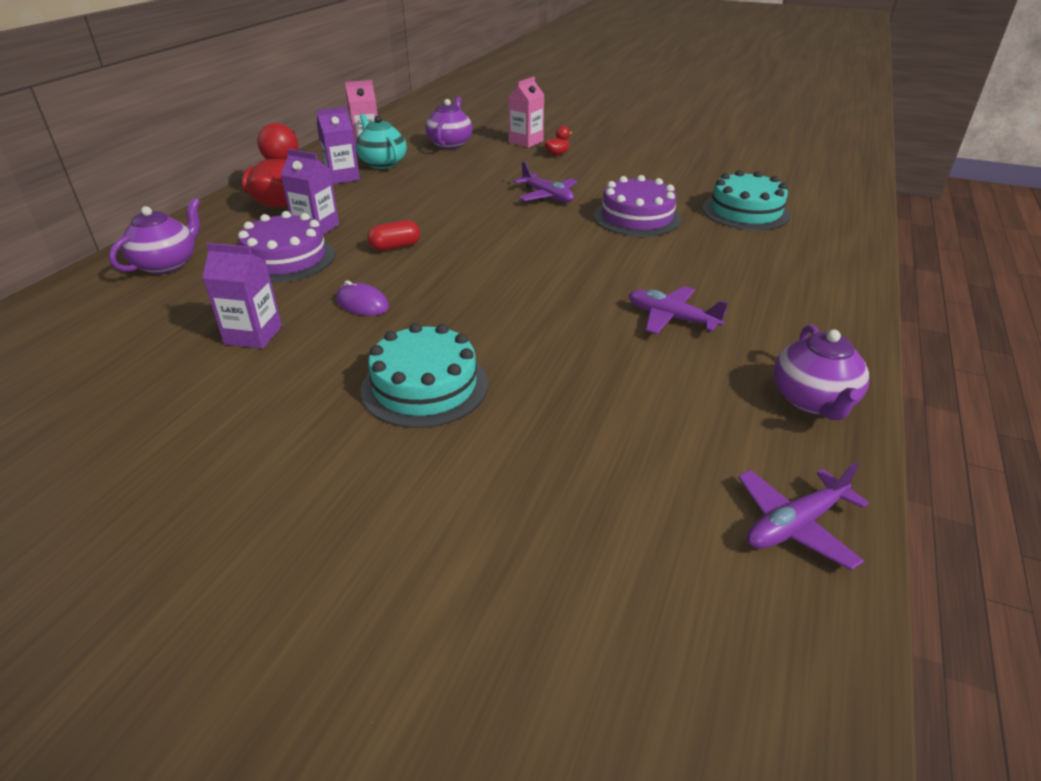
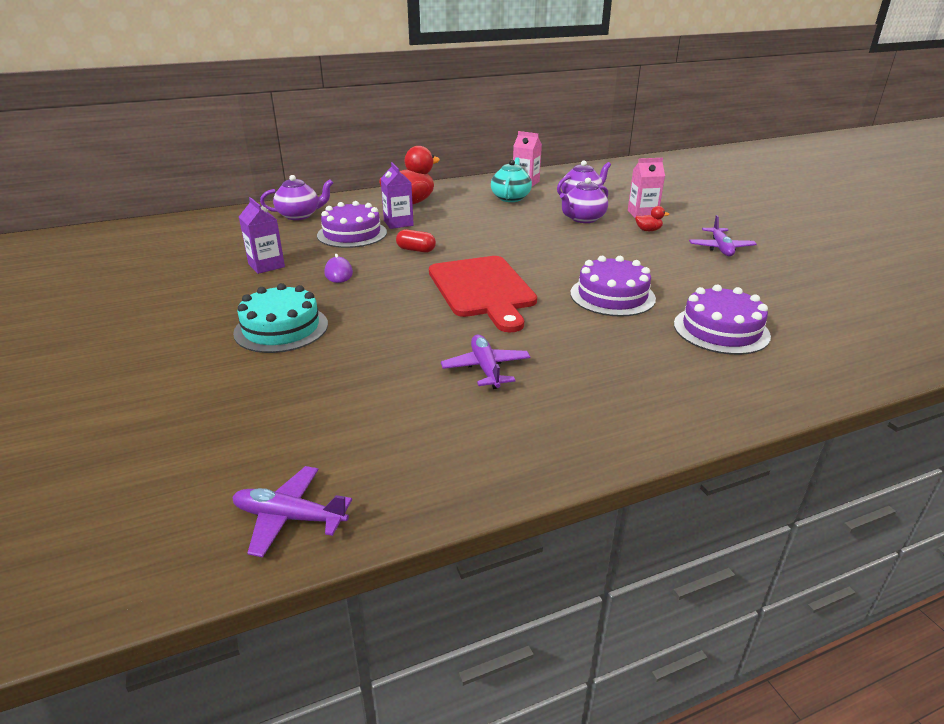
camera: 45 degrees right, 5 degrees down
(342, 177) = (470, 199): purple carton -> none
(534, 256) = (483, 289): none -> red cutting board
(547, 196) = (575, 256): purple plane -> purple plane (720, 248)
(745, 212) = (721, 330): turquoise cake -> purple cake
(813, 401) = (462, 470): purple teapot -> purple teapot (583, 219)

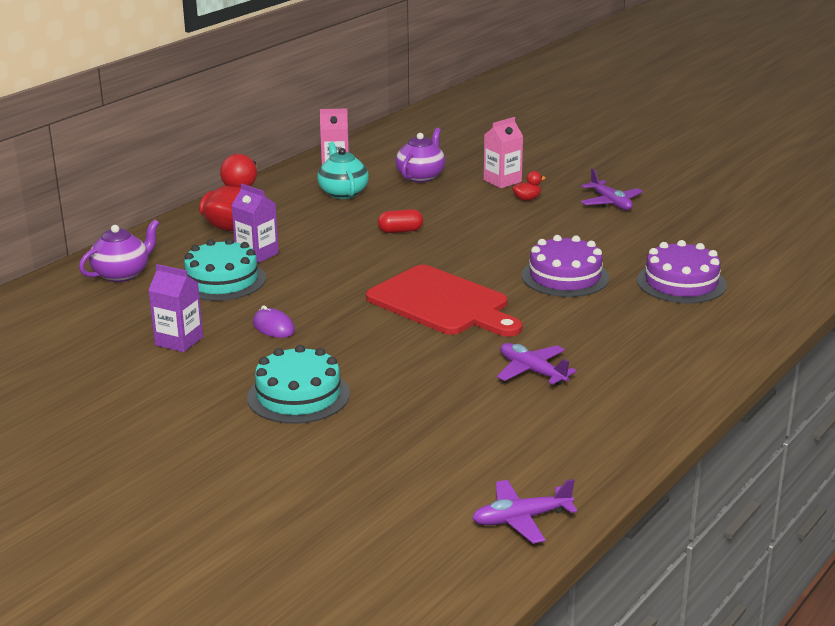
camera: 30 degrees left, 5 degrees down
(352, 234) = (222, 280): purple cake -> turquoise cake
(416, 250) = (320, 280): red capsule -> red capsule (400, 231)
(583, 219) = (450, 201): purple teapot -> none

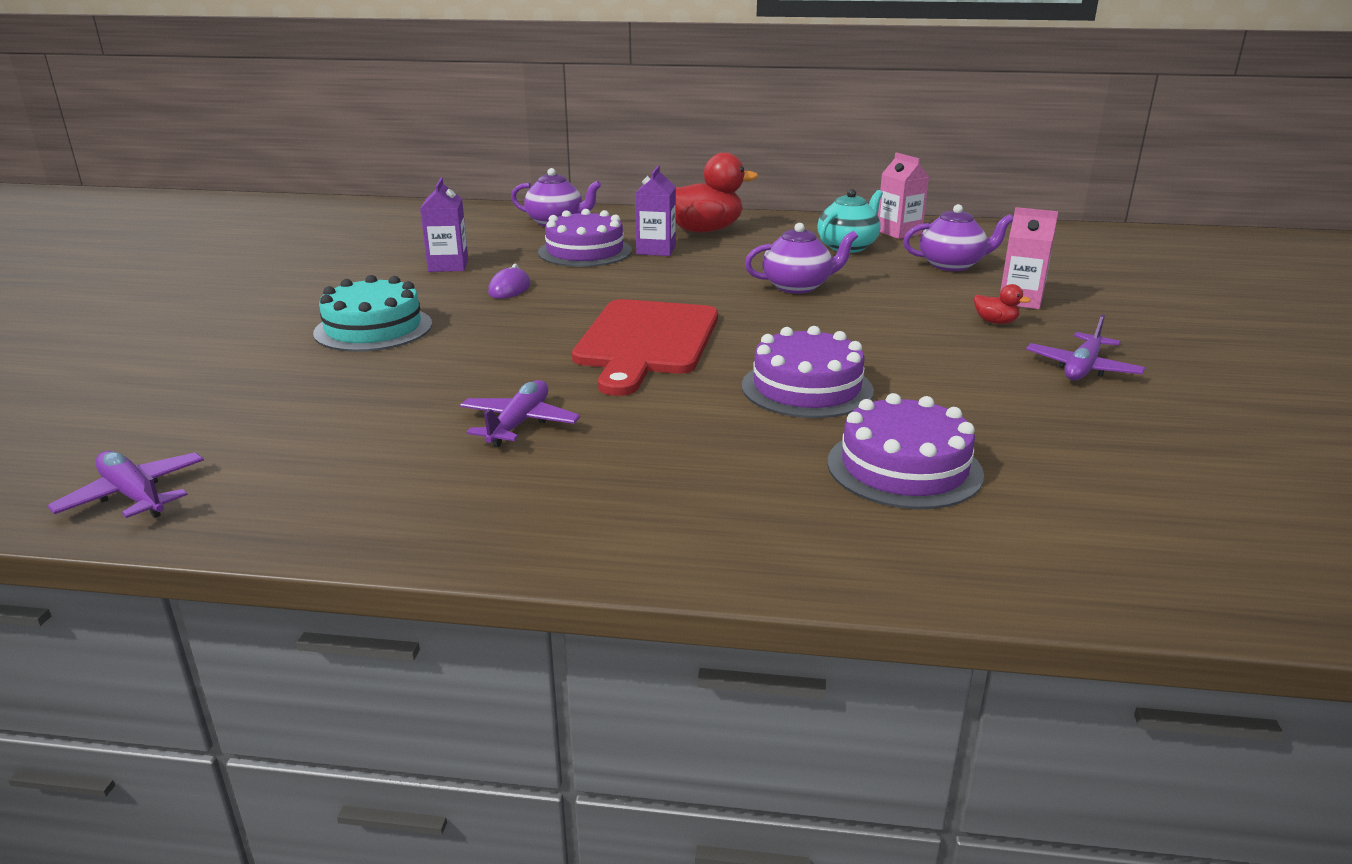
camera: 60 degrees right, 0 degrees up
(222, 280) = (585, 252): turquoise cake -> purple cake
(400, 231) = (798, 286): red capsule -> purple teapot

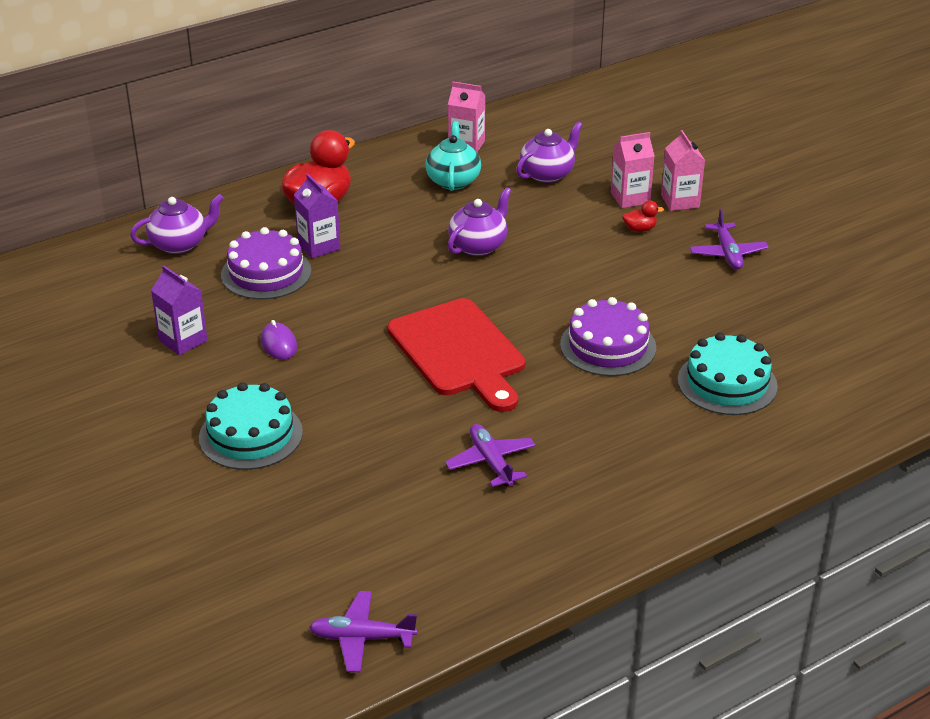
camera: 40 degrees left, 10 degrees up
(904, 468) = (727, 383): purple cake -> turquoise cake
(1080, 317) = (680, 201): none -> pink carton

